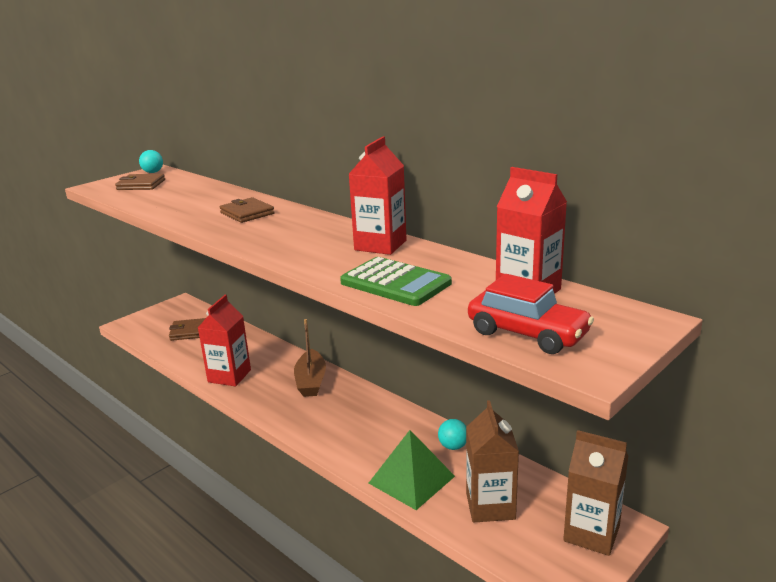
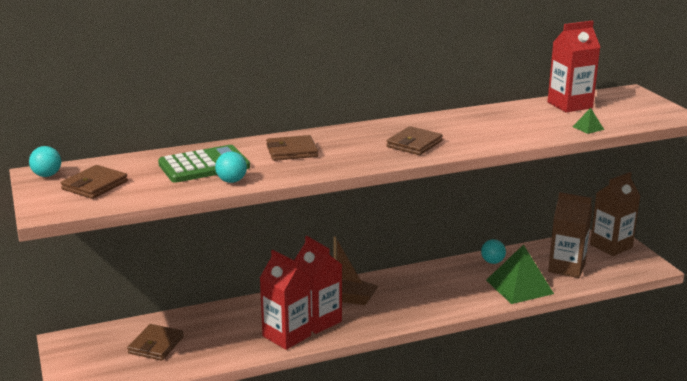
camera: 65 degrees left, 0 degrees up
(169, 212) = (231, 181): none -> turquoise ball
(305, 247) = (414, 144): none -> brown wallet
(380, 245) = (442, 122): red carton -> red carton (318, 320)
(395, 283) = (521, 131): green calculator -> green calculator (204, 166)
(452, 315) = (588, 128): none -> green pyramid
(527, 333) = (627, 118): red car -> none

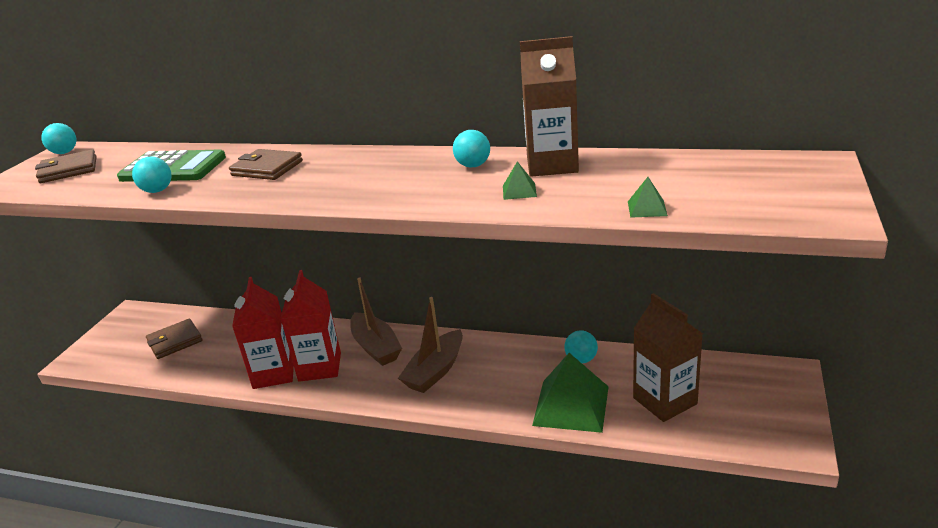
camera: 40 degrees right, 5 degrees up
(408, 296) = (435, 371): none -> brown boat
(414, 144) = (392, 185): brown wallet -> none
(444, 124) = (473, 165): none -> turquoise ball
(502, 132) = (519, 191): none -> green pyramid
(569, 105) = (683, 168): red carton -> none
(611, 246) = (768, 390): brown carton -> brown carton (552, 165)

